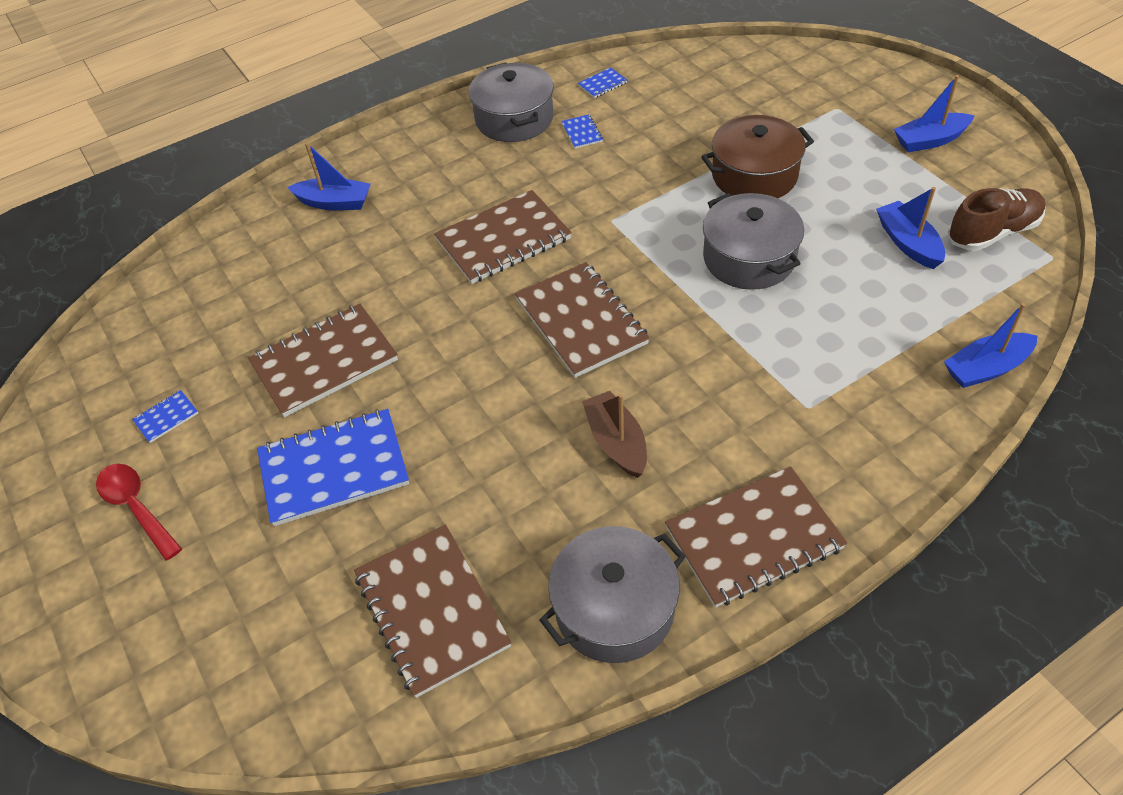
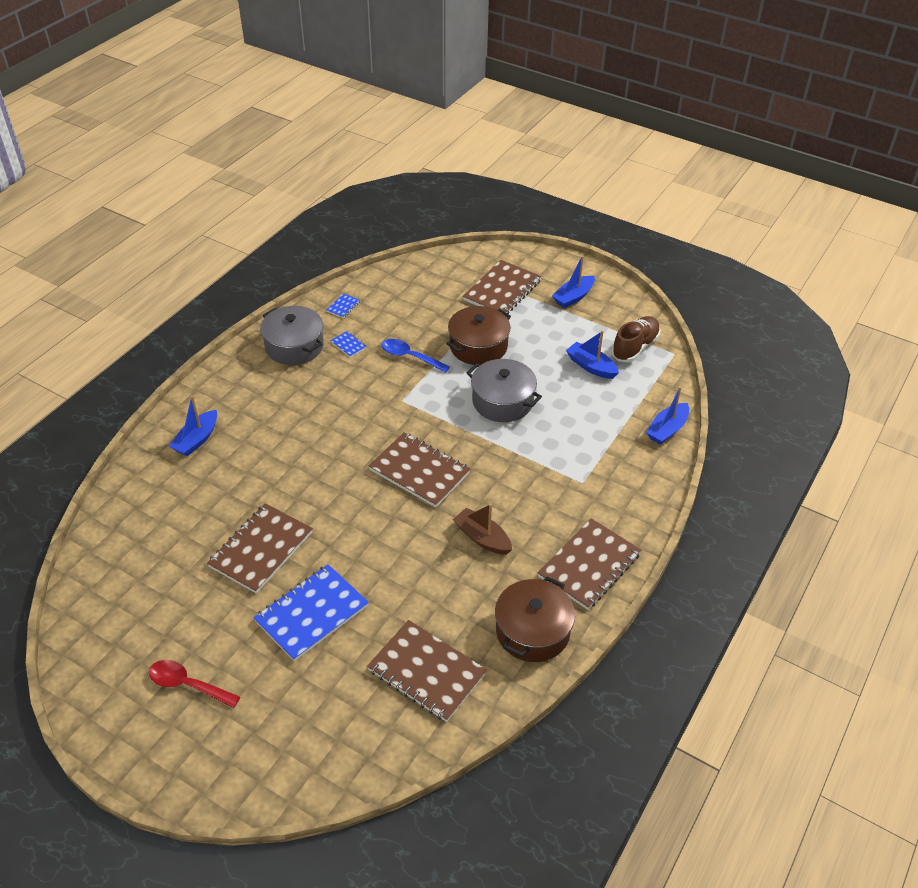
camera: 30 degrees left, 5 degrees down
(166, 417) = (168, 622): blue notebook -> none
(334, 202) = (197, 440): blue boat -> blue boat turned 135 degrees clockwise
(503, 239) = (336, 433): brown notebook -> brown notebook (502, 290)
(614, 608) = (532, 631): grey pot -> brown pot
(653, 166) = (410, 357): none -> blue spoon

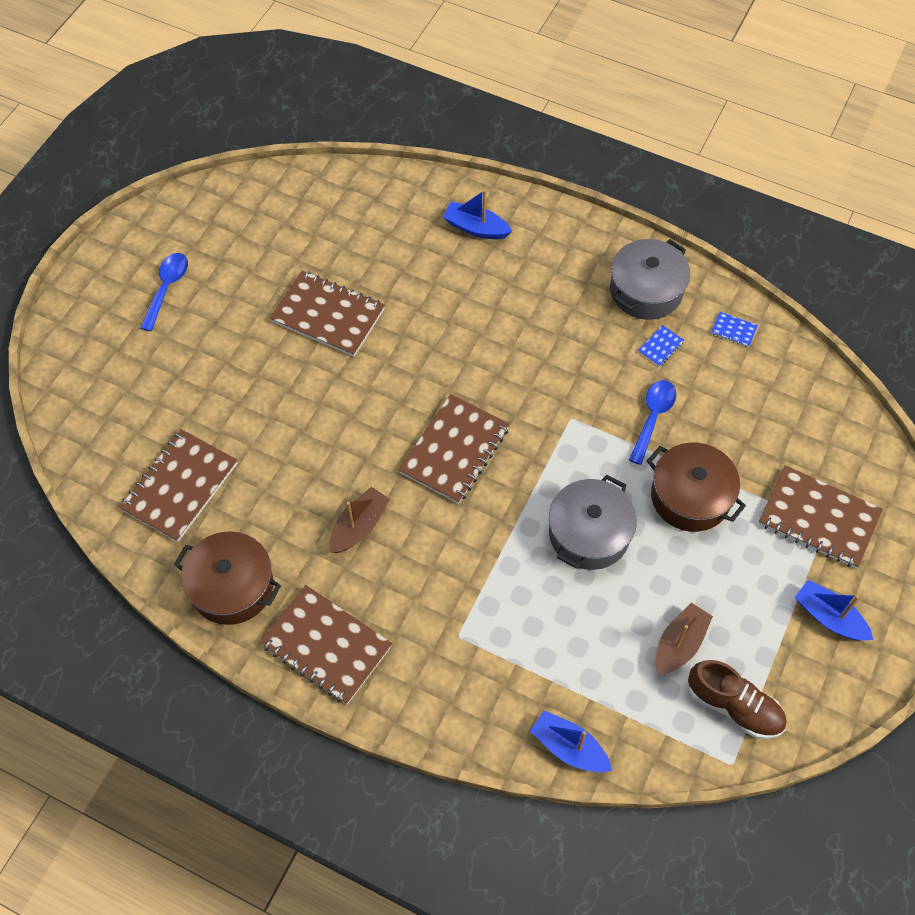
camera: 85 degrees right, 15 degrees up
(187, 684) = (167, 288): red spoon -> blue spoon
(312, 614) = (249, 374): blue notebook -> none
(591, 366) = (679, 644): blue boat -> brown boat

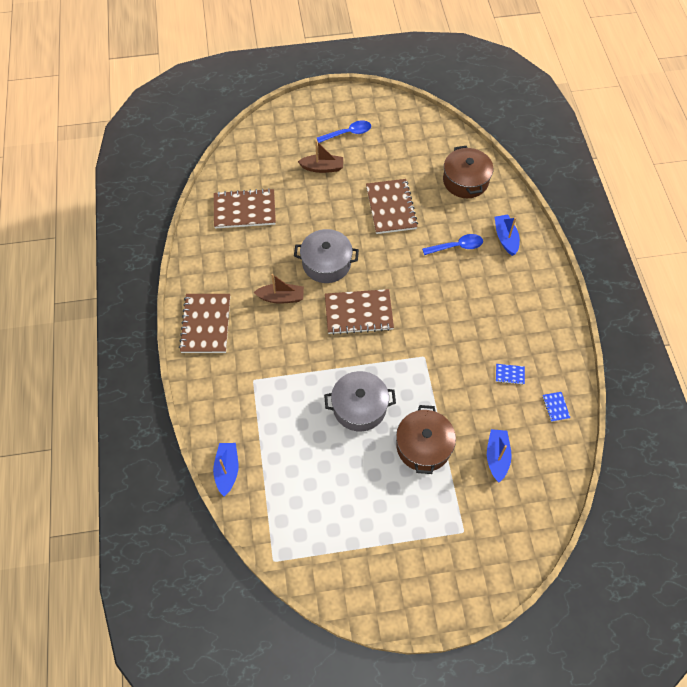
camera: 55 degrees right, 0 degrees up
(232, 587) = (208, 265): brown pot -> brown pot (465, 181)
(646, 290) = (541, 345): grey pot -> grey pot (326, 263)
(653, 417) = (459, 397): blue spoon -> blue spoon (457, 246)
(679, 644) = (326, 492): brown boat -> brown boat (322, 168)
(733, 706) = (309, 542): brown shoe -> none
(818, 518) = (465, 525): brown notebook -> none
(829, 617) = (403, 566): blue boat -> blue boat (497, 457)

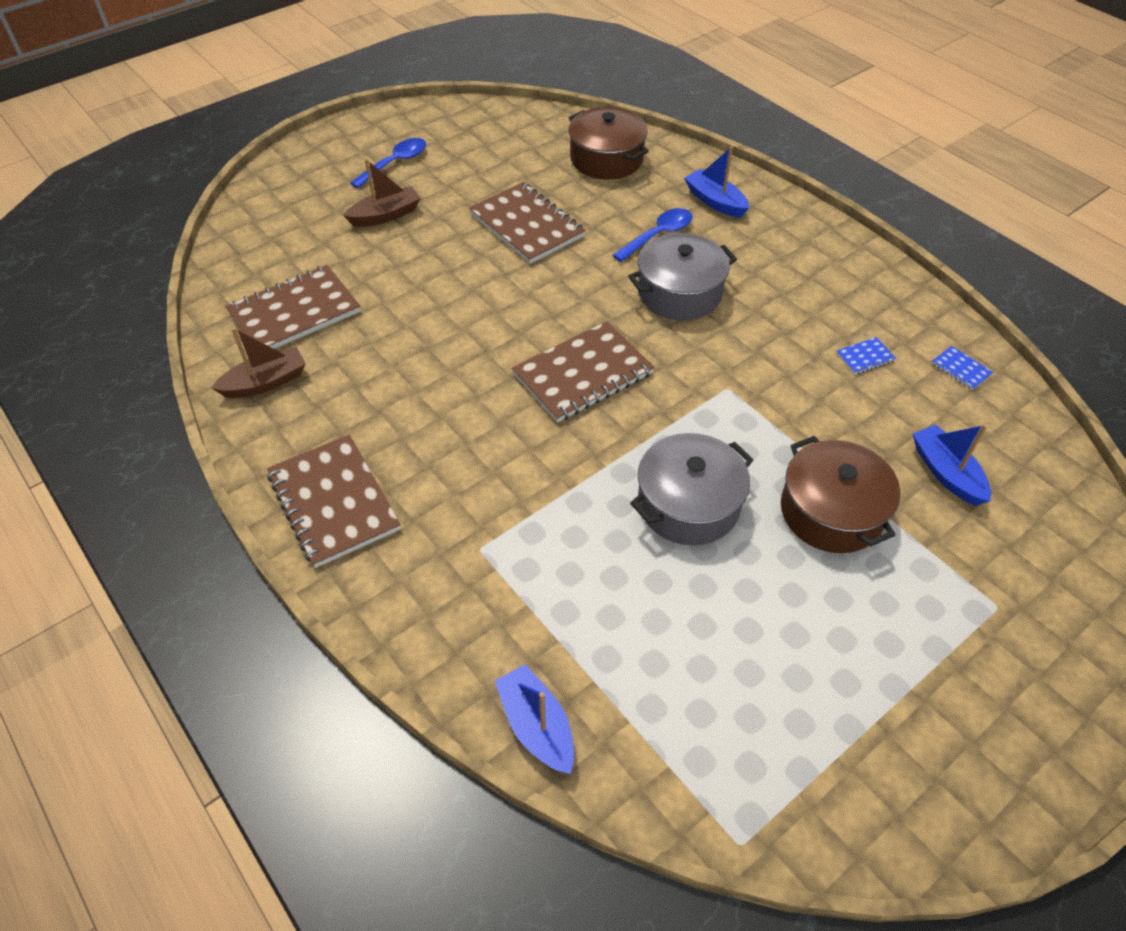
camera: 30 degrees left, 10 degrees down
(281, 297) = (441, 406): brown boat -> brown boat (265, 382)
(326, 263) = (481, 330): grey pot -> grey pot (679, 292)

